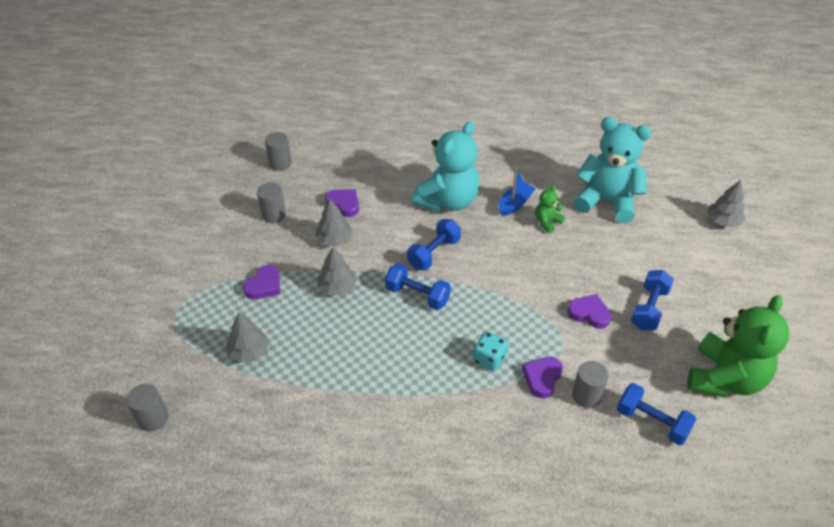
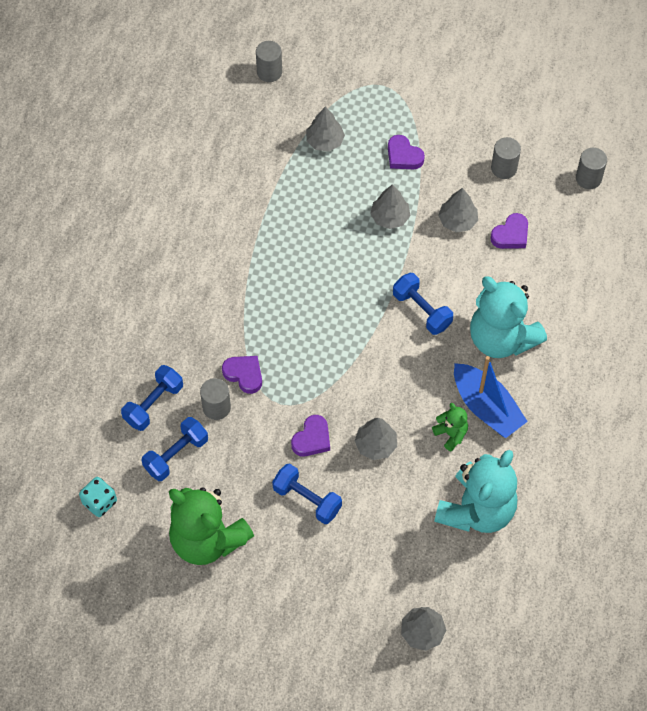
camera: 100 degrees right, 15 degrees up
(417, 295) = (366, 286): blue dumbbell -> blue dumbbell (153, 404)
(489, 359) = (275, 334): turquoise dice -> turquoise dice (99, 502)
(515, 204) = (486, 407): blue boat -> blue boat, size x1.57
(576, 268) = (375, 445): none -> grey tree

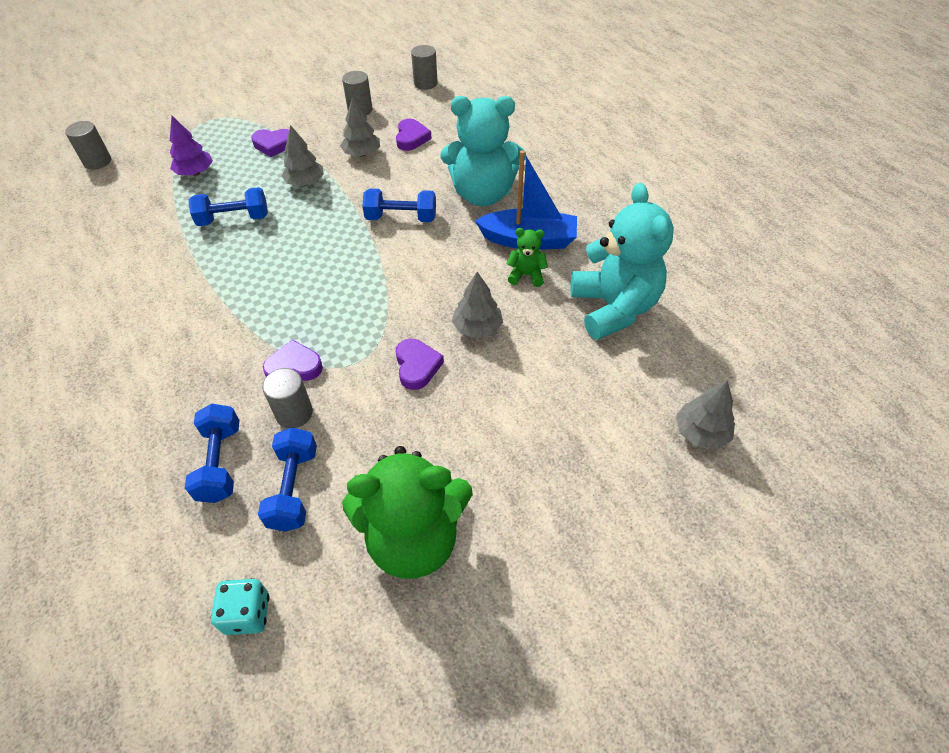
camera: 45 degrees left, 10 degrees down
(307, 499) = (470, 416): blue dumbbell -> blue dumbbell (234, 219)
(325, 141) = (195, 172): grey tree -> purple tree

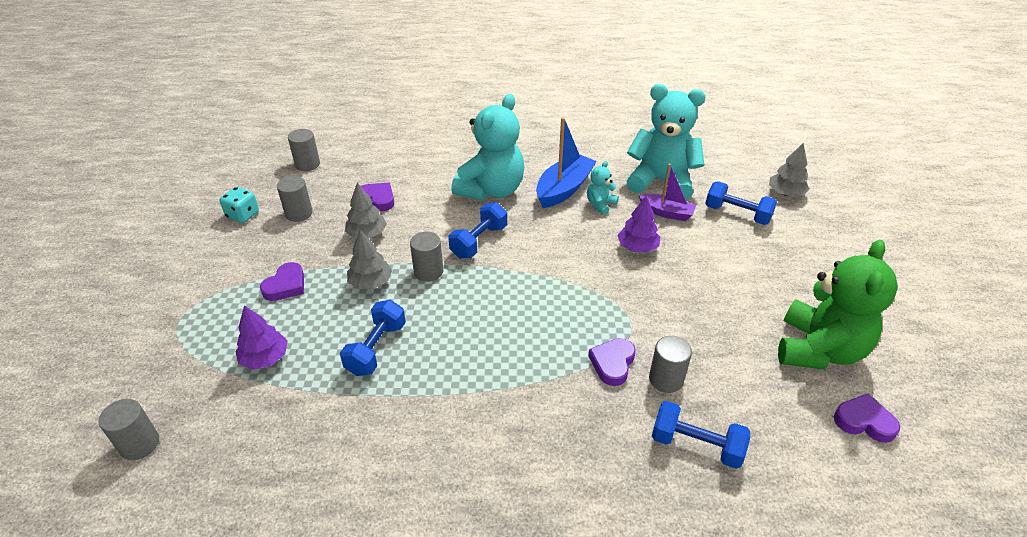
camera: 60 degrees left, 10 degrees down
(247, 614) = (856, 467): turquoise dice -> turquoise dice (243, 215)
(294, 488) = (745, 403): blue dumbbell -> blue dumbbell (737, 214)
(339, 206) = (428, 271): none -> grey cylinder
(417, 366) = (657, 292): purple heart -> purple heart (864, 421)
(477, 328) = (637, 247): grey tree -> purple tree
(526, 275) = (600, 204): green teddy bear -> turquoise teddy bear
(557, 331) = (667, 213): none -> purple boat

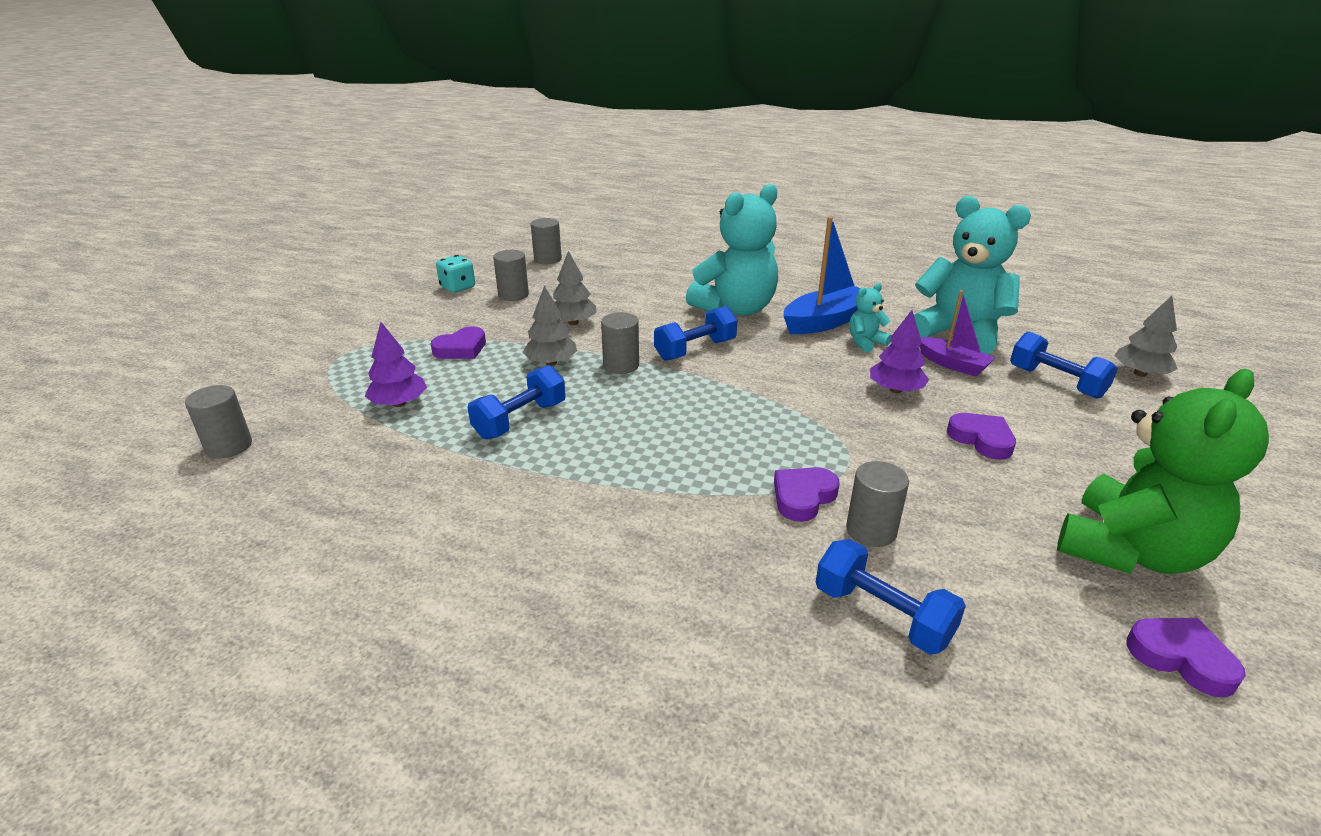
camera: 20 degrees right, 10 degrees down
(377, 199) = (602, 297): purple heart -> purple heart (981, 439)

